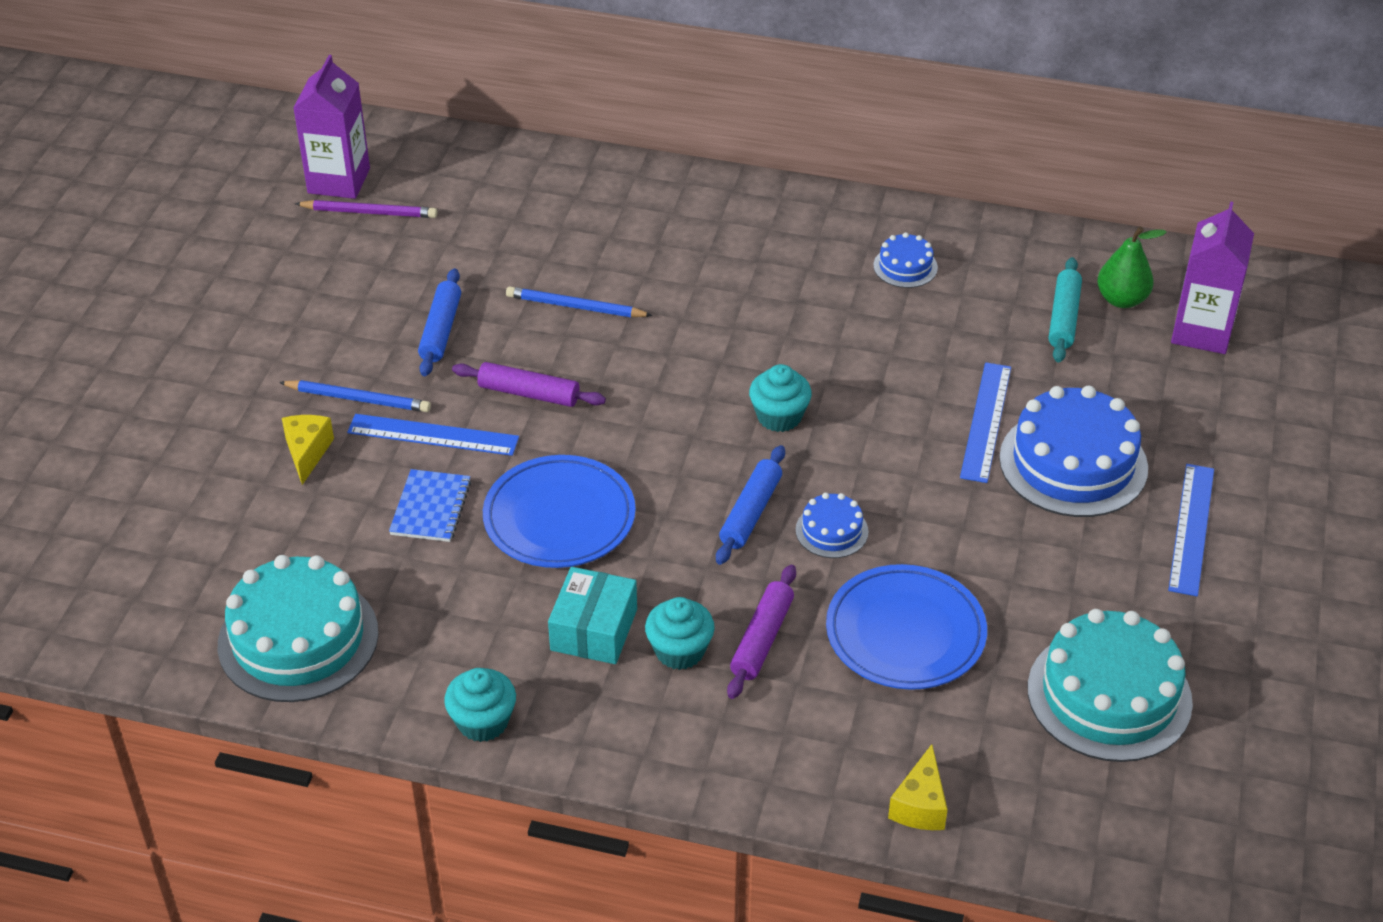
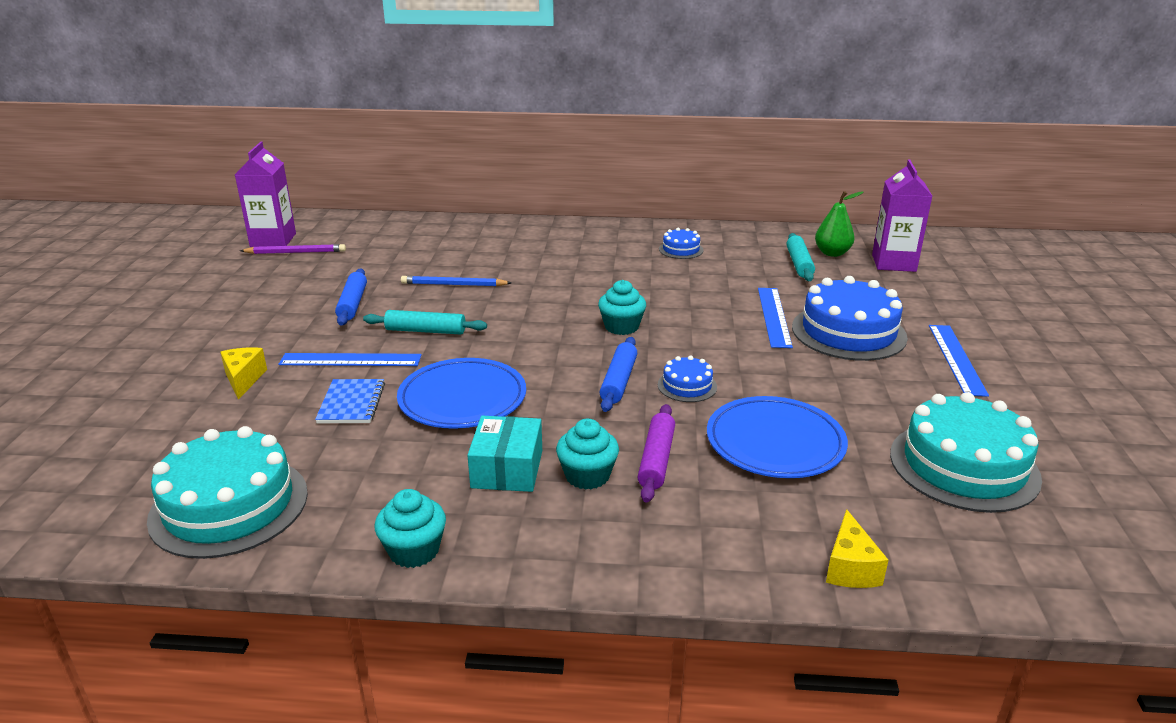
camera: 10 degrees left, 15 degrees down
(358, 399) = (287, 345): blue pencil -> none
(529, 393) = (426, 330): purple rolling pin -> turquoise rolling pin

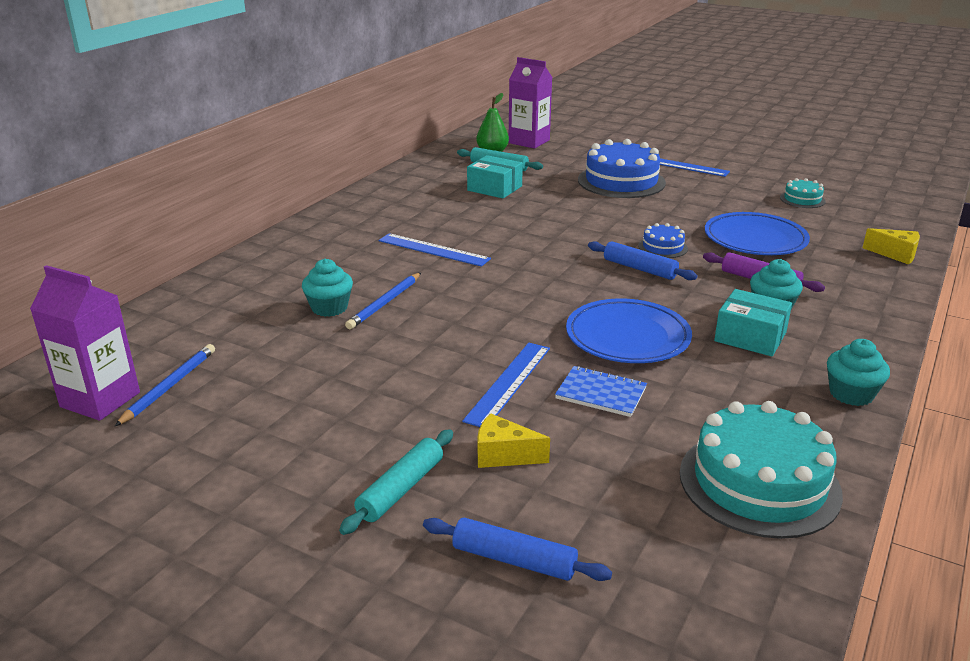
camera: 65 degrees left, 0 degrees up
(295, 252) = (169, 387): purple pencil -> blue pencil
(352, 304) = (372, 365): blue rolling pin -> blue rolling pin (513, 560)
(426, 330) = (478, 333): turquoise rolling pin -> turquoise rolling pin (400, 489)
(621, 327) = (548, 248): turquoise cupcake -> turquoise cupcake (329, 308)
(681, 249) = (424, 195): blue cake -> none
(738, 274) = (494, 188): none -> turquoise box
(774, 316) = (578, 195): blue ruler -> blue ruler (433, 250)
(963, 466) = (802, 199): turquoise cake -> turquoise cake, size x0.48

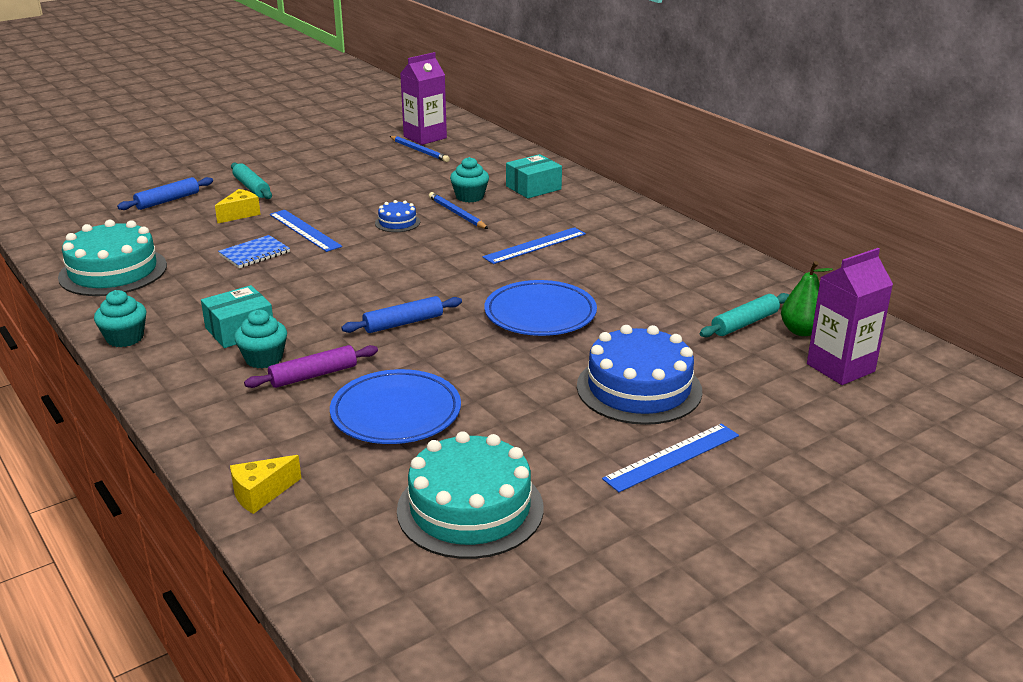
camera: 115 degrees right, 0 degrees up
(494, 188) = (669, 304): turquoise box -> turquoise box (533, 188)
(627, 337) = (305, 282): blue plate -> blue plate (540, 314)
(662, 247) = (434, 350): blue cake -> blue cake (397, 222)
(802, 199) = (470, 509): turquoise cake -> turquoise cake, size x2.09

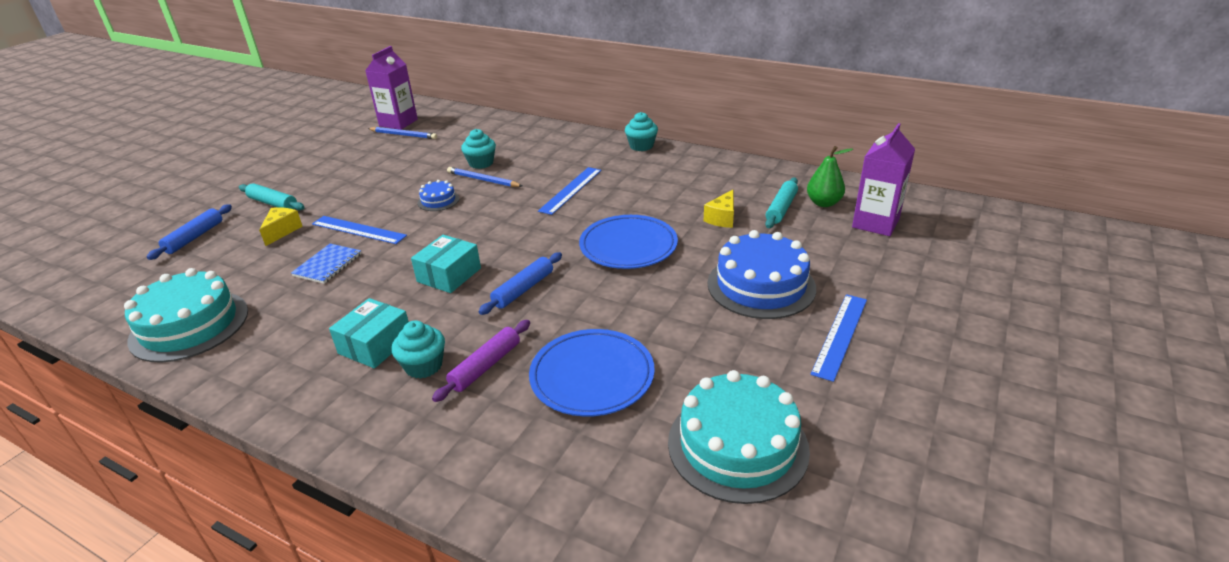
camera: 25 degrees left, 5 degrees up
(125, 338) = (259, 393): turquoise cupcake -> turquoise cupcake (641, 146)
(261, 494) = (541, 510): yellow cheese -> yellow cheese (722, 218)
(533, 188) = (526, 143): turquoise box -> turquoise box (449, 275)

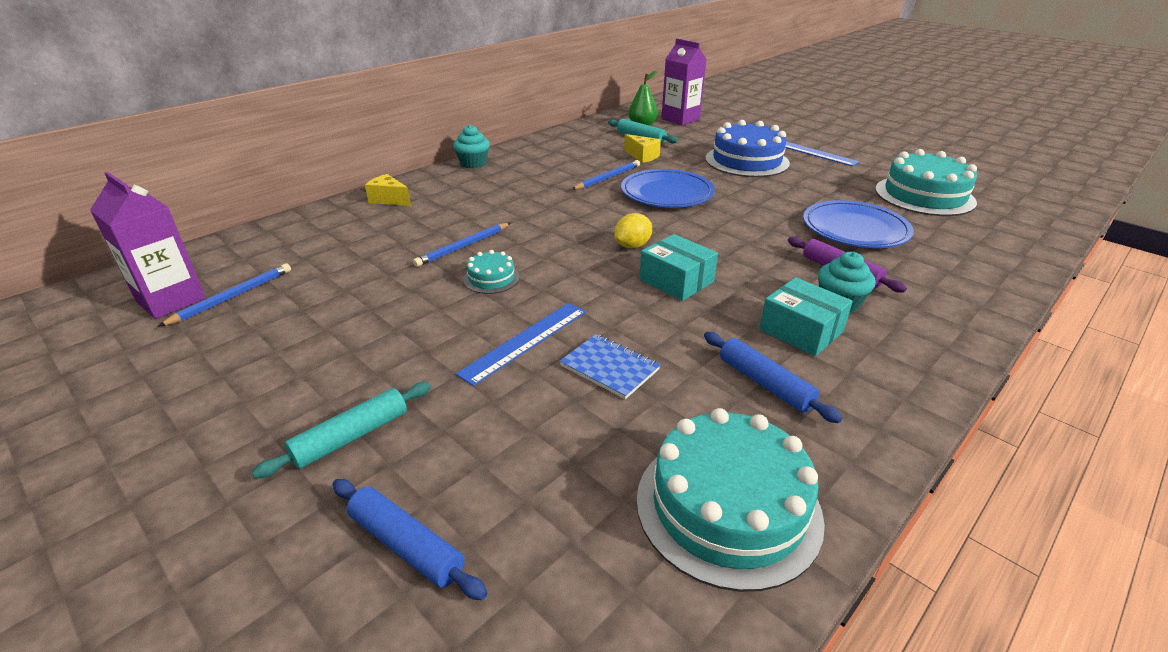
camera: 75 degrees left, 0 degrees up
(282, 231) = (472, 418): yellow cheese -> yellow cheese (389, 199)
(438, 200) = (491, 278): blue cake -> turquoise cake
(481, 163) = (413, 244): turquoise cupcake -> none
(506, 246) = (632, 246): none -> yellow lemon
(523, 289) = (720, 244): blue rolling pin -> blue rolling pin (764, 383)
(571, 190) = (537, 204): blue ruler -> none
(648, 210) = (607, 178): none -> blue pencil

